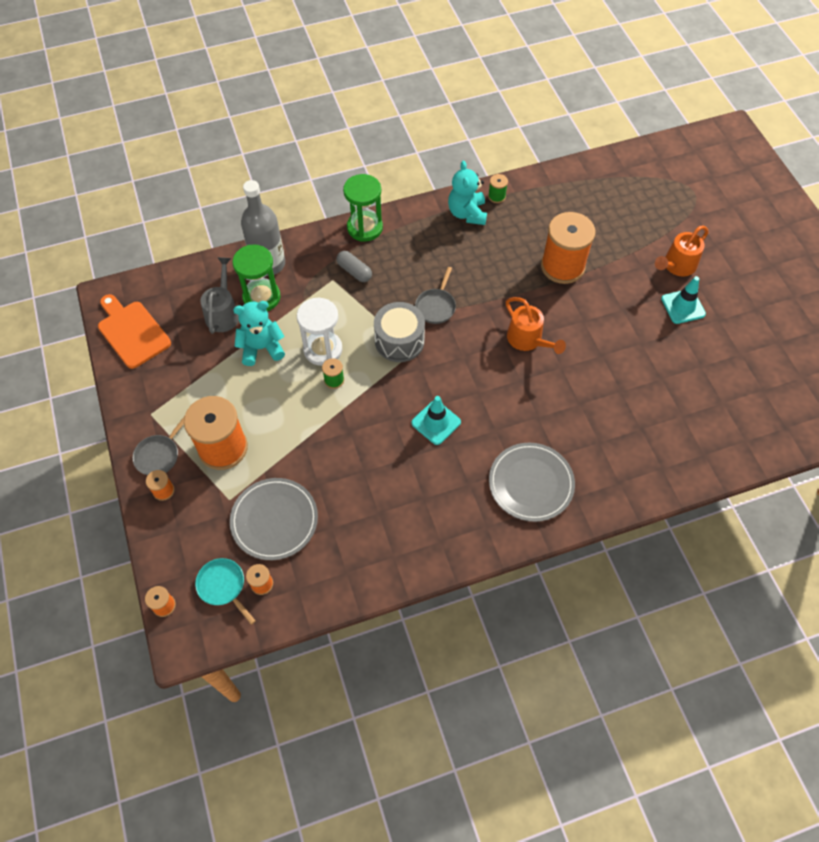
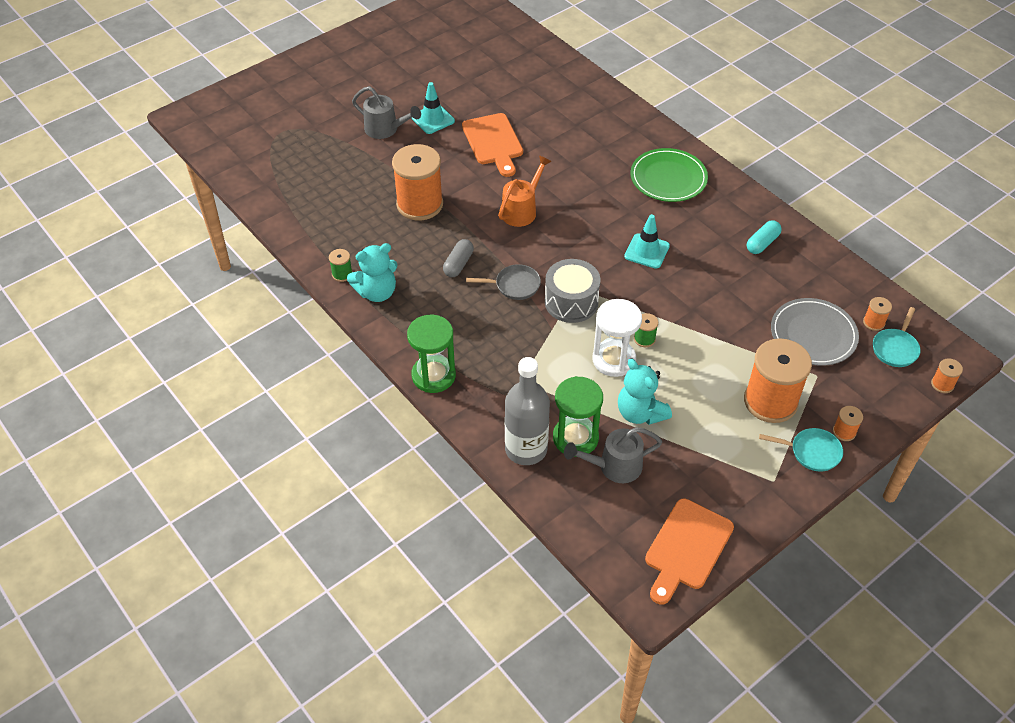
camera: 110 degrees left, 10 degrees down
(159, 455) = (811, 452): grey pan -> turquoise pan
(354, 271) = (500, 365): grey capsule -> grey capsule (458, 264)
(405, 531) = (762, 243): none -> turquoise capsule
(531, 483) = (668, 178): grey plate -> green plate
(633, 346) = (493, 142): none -> orange cutting board
(676, 266) = (386, 130): orange watering can -> grey watering can

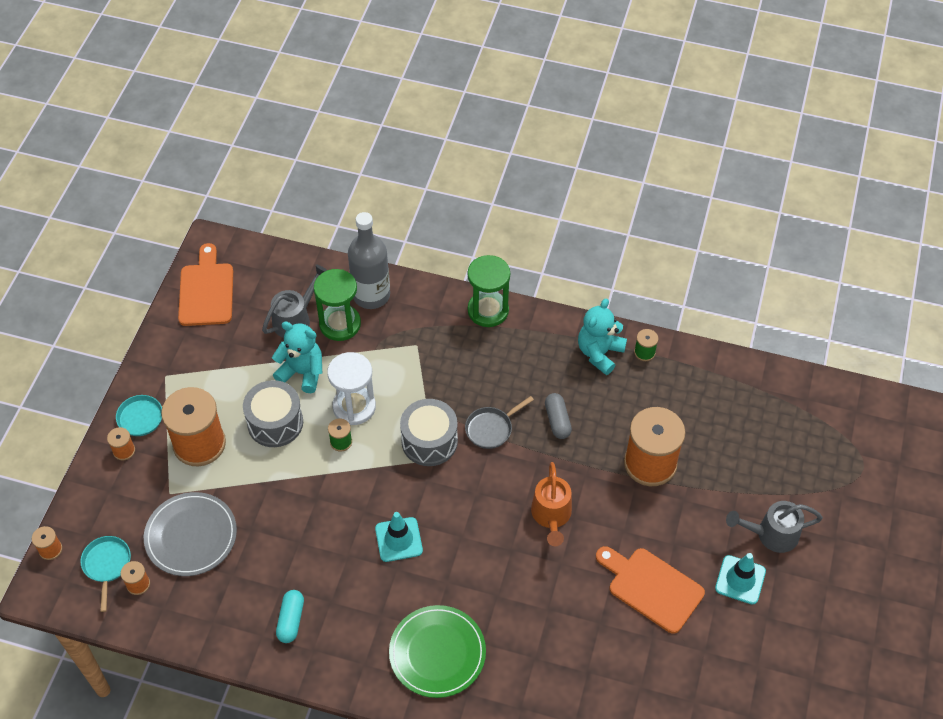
camera: 145 degrees right, 5 degrees up
(692, 383) = (275, 423): none -> grey drum

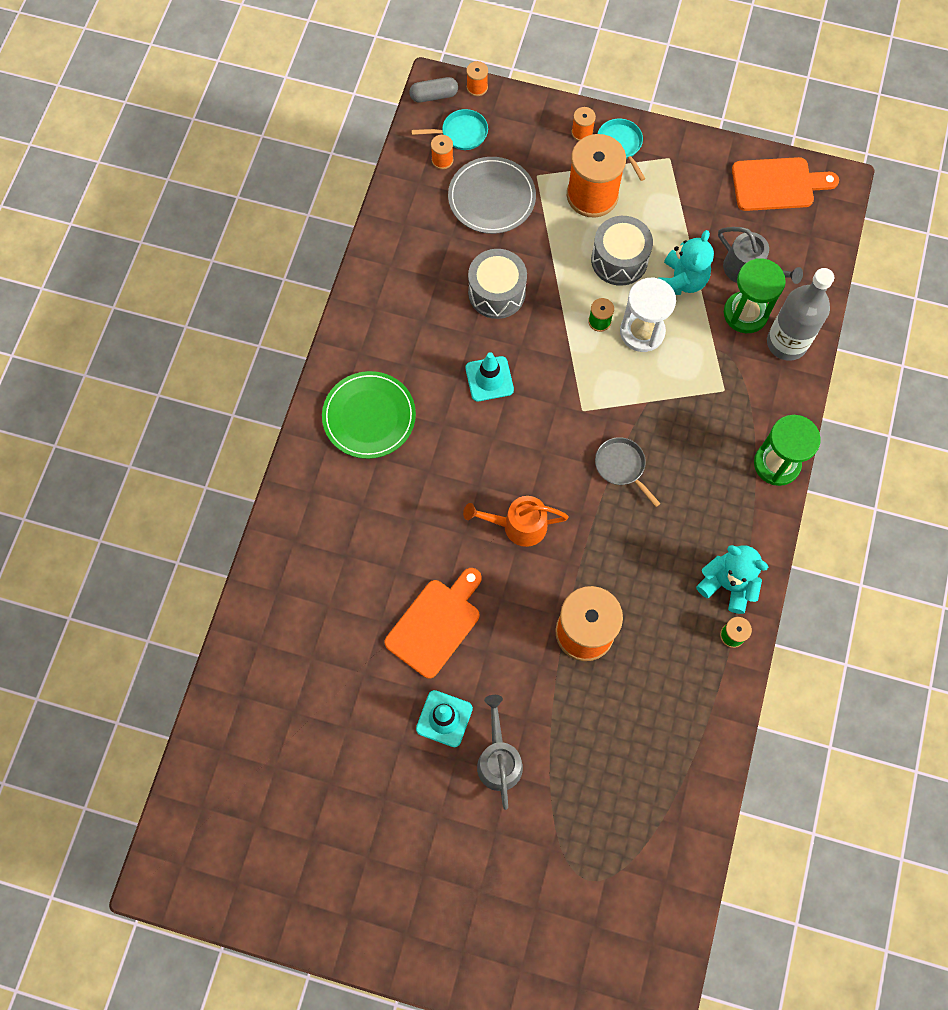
camera: 90 degrees right, 15 degrees up
(291, 620) = (405, 288): turquoise capsule -> none
(429, 441) = (603, 405): grey drum -> grey drum (496, 293)
(557, 421) = (635, 535): grey capsule -> grey capsule (434, 96)

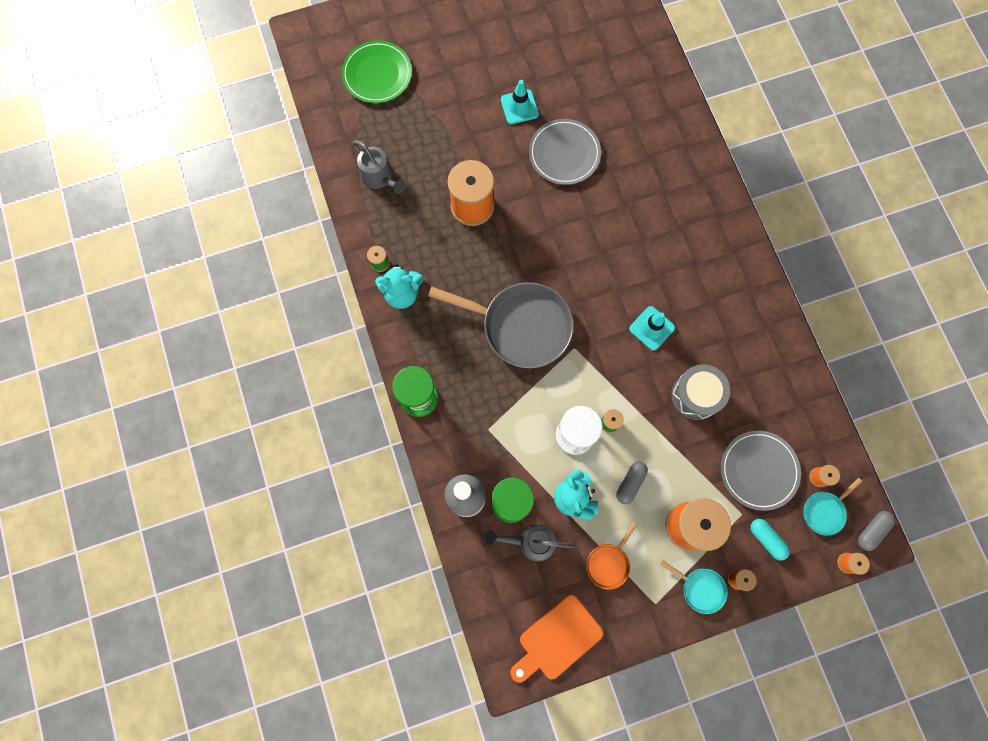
camera: 145 degrees right, 5 degrees up
(369, 416) = (707, 250): green plate -> green plate (377, 74)
(436, 624) = (564, 153): orange cutting board -> grey plate
(499, 758) = (472, 106): grey watering can -> grey watering can (380, 178)
(517, 525) = (560, 243): orange watering can -> none
(531, 144) = (766, 539): none -> turquoise capsule
(619, 260) = (630, 483): grey drum -> grey capsule
(622, 467) = (521, 326): grey pan -> grey pan, size x2.18
(688, 211) = (609, 563): none -> orange pan

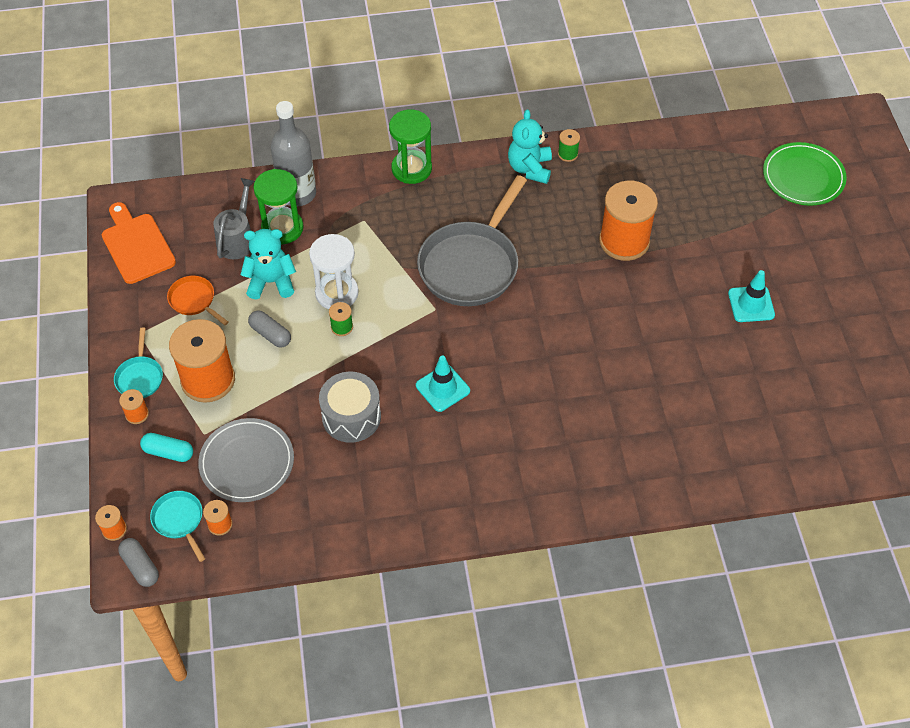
camera: 100 degrees right, 20 degrees down
(380, 178) = (669, 165): grey watering can -> none
(564, 153) = (683, 339): grey plate -> none
(700, 588) = (140, 377): turquoise pan -> turquoise pan turned 45 degrees counterclockwise
(766, 539) = (168, 452): turquoise capsule -> turquoise capsule turned 45 degrees clockwise

